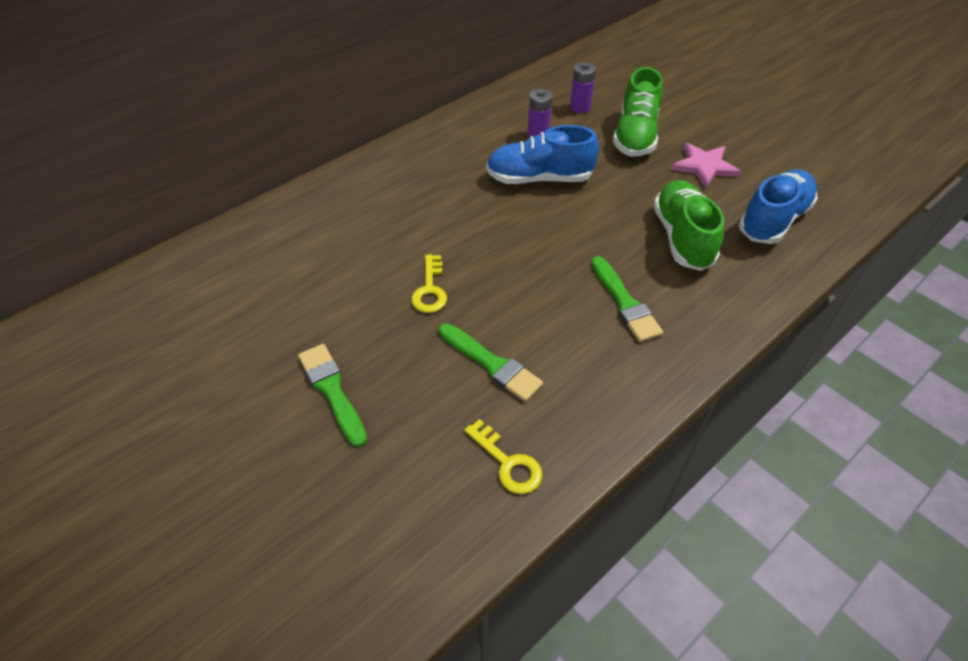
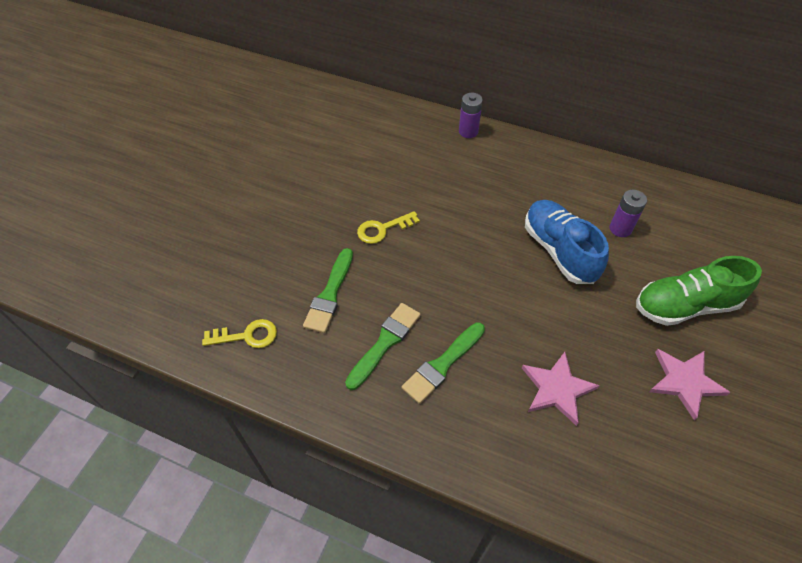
camera: 65 degrees right, 5 degrees up
(332, 391) = (266, 216): green brush -> green brush (384, 343)
(507, 463) = (247, 336): yellow key -> yellow key turned 120 degrees counterclockwise
(580, 107) = (692, 246): purple battery -> purple battery (468, 131)
(682, 238) = (557, 389): green shoe -> pink star
(773, 220) = (644, 471): blue shoe -> none

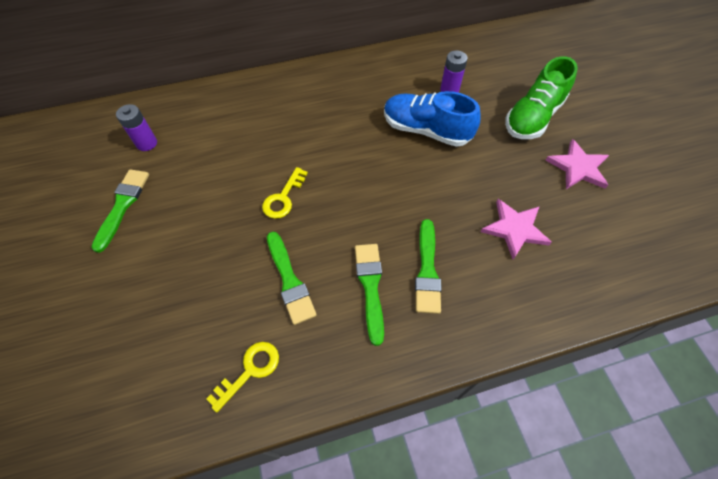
camera: 40 degrees left, 5 degrees up
(267, 162) = (122, 206): none -> green brush
(468, 131) = (279, 80): purple battery -> purple battery (147, 143)

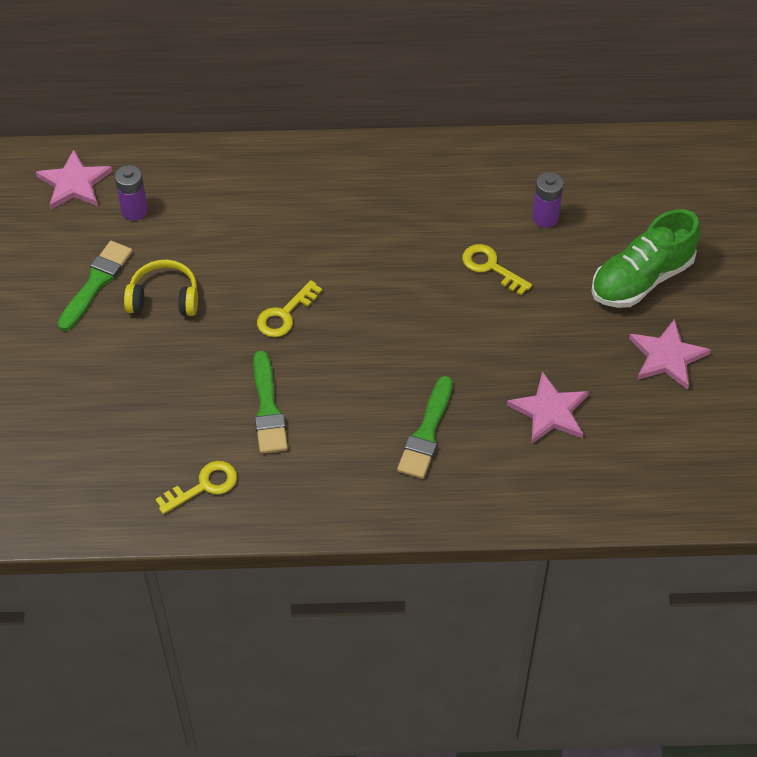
camera: 15 degrees right, 5 degrees down
(95, 132) = (74, 183): none -> pink star
(182, 206) = (164, 298): none -> yellow headphones
(370, 287) = (356, 435): green brush -> none
(426, 130) = (491, 267): blue shoe -> yellow key

